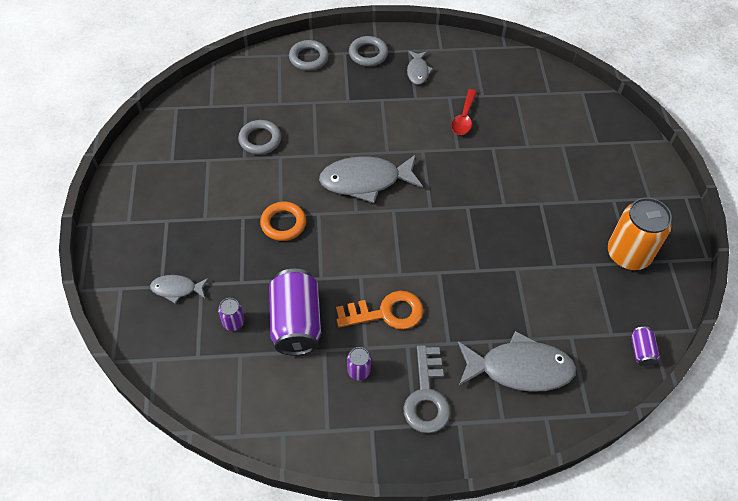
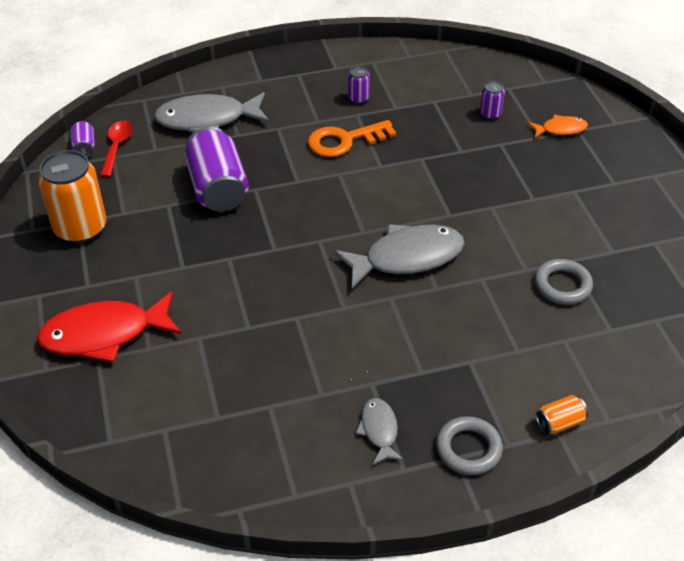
camera: 170 degrees right, 10 degrees down
(177, 289) = (560, 129): grey fish -> orange fish
(283, 223) = (484, 199): orange ring -> none
(296, 322) = (430, 122): purple can -> purple can (218, 188)
(308, 58) = (559, 423): grey ring -> orange can
(426, 396) = (292, 91): grey key -> none
(464, 118) = (294, 363): red spoon -> red spoon (117, 147)
(595, 159) = (104, 334): none -> red fish

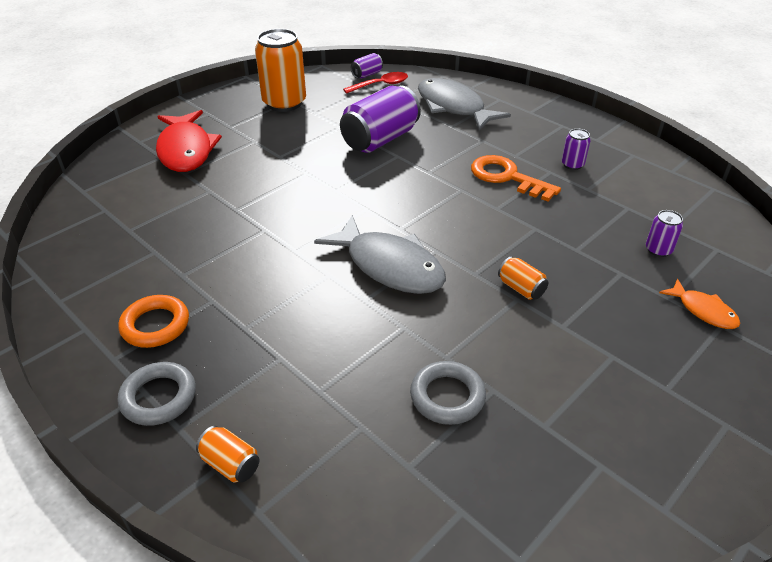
camera: 60 degrees right, 5 degrees down
(104, 334) = (186, 150): red fish -> red fish turned 150 degrees counterclockwise
(379, 430) = (155, 325): grey fish -> orange ring
(482, 199) = (521, 288): none -> orange can

